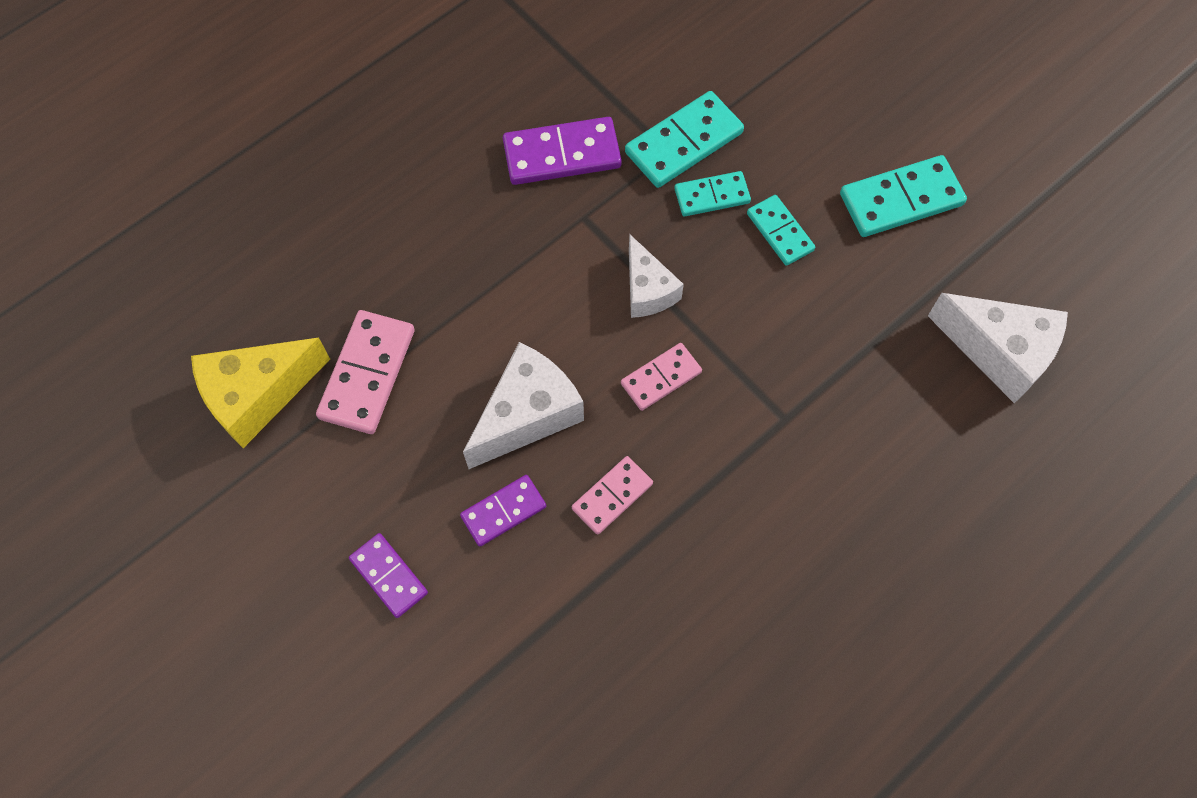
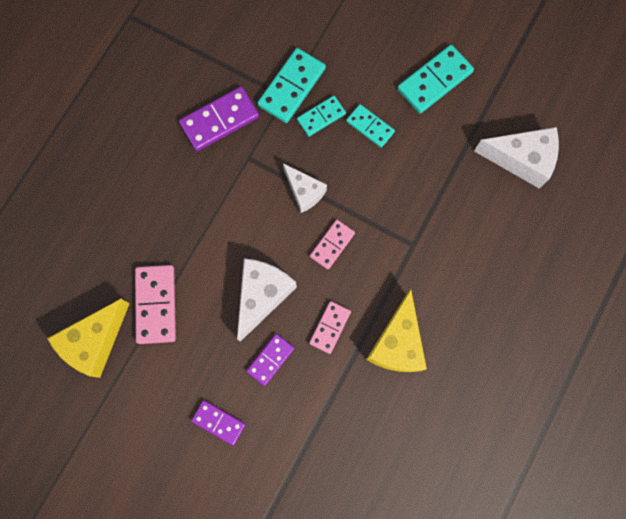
camera: 20 degrees left, 10 degrees up
(708, 556) = (397, 343): none -> yellow cheese

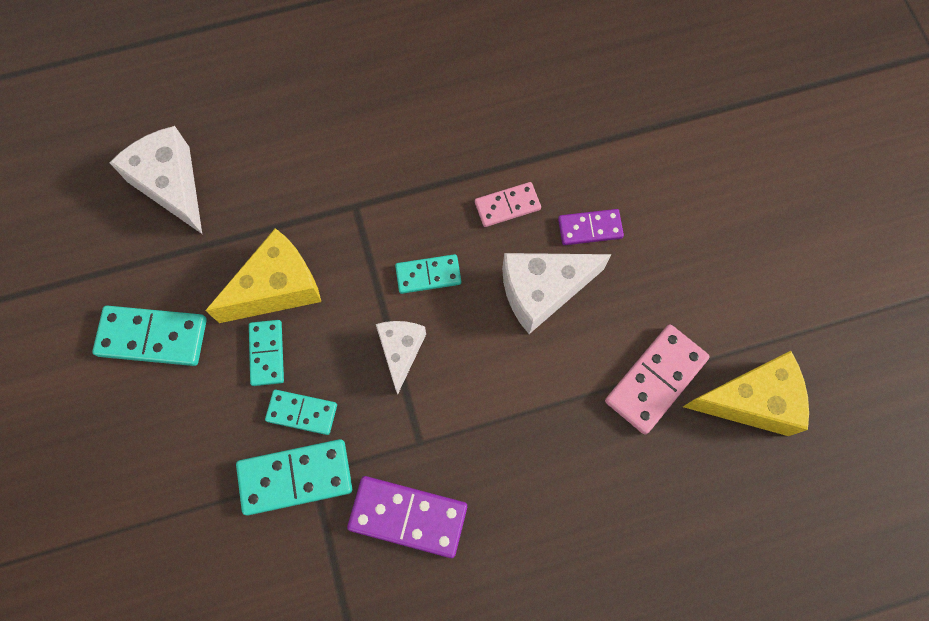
camera: 135 degrees left, 5 degrees down
(218, 422) = (689, 219): purple domino -> none
(332, 245) = (428, 275): pink domino -> turquoise domino
(397, 343) = (461, 140): yellow cheese -> yellow cheese (277, 288)

